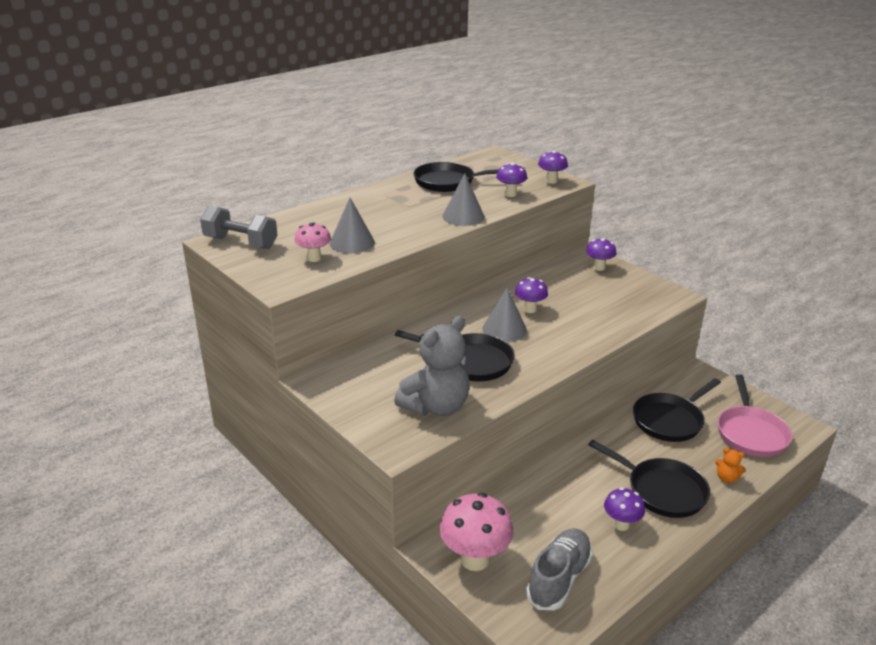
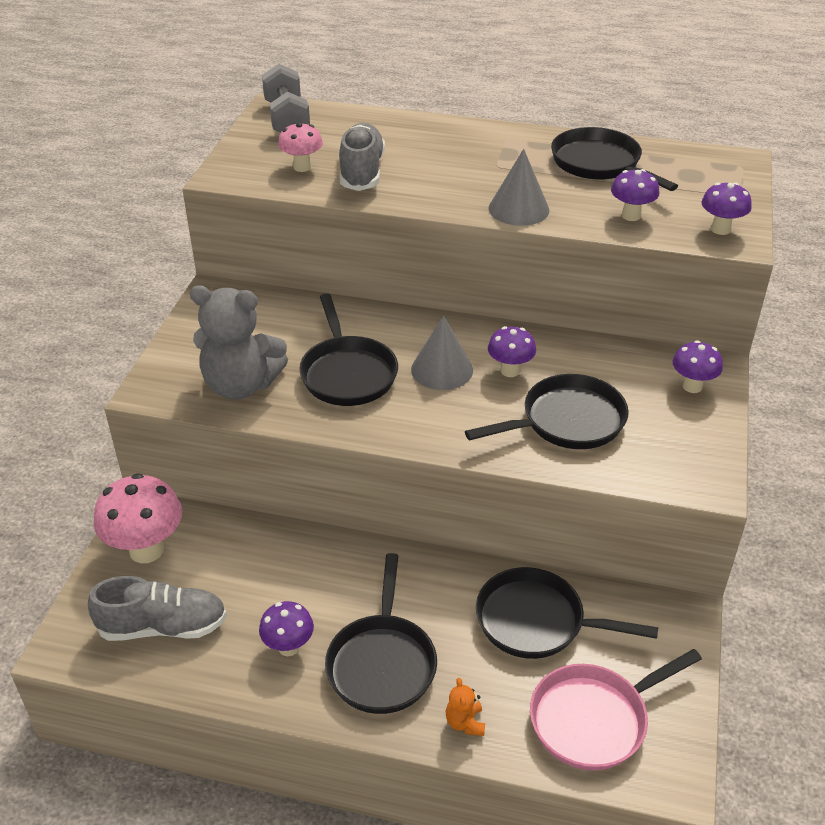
camera: 55 degrees right, 10 degrees up
(352, 243) = (361, 172): grey cone -> grey shoe
(591, 311) = (566, 421): none -> black pan

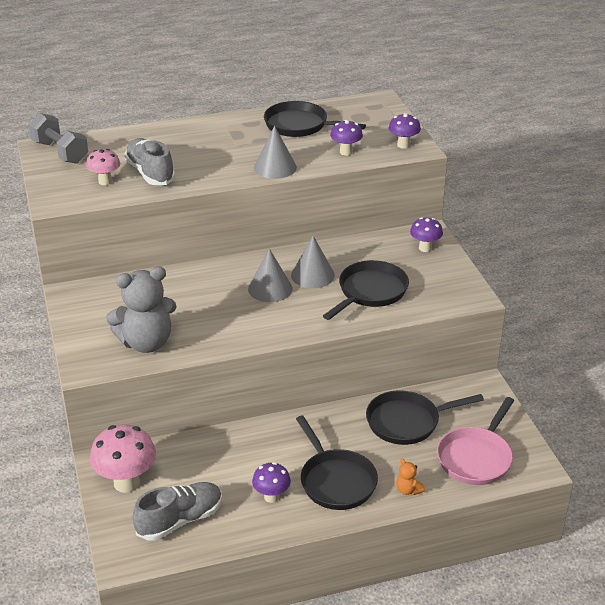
camera: 30 degrees left, 5 degrees down
(347, 373) = (211, 311): black pan -> none
(510, 371) = (312, 275): purple mushroom -> grey cone

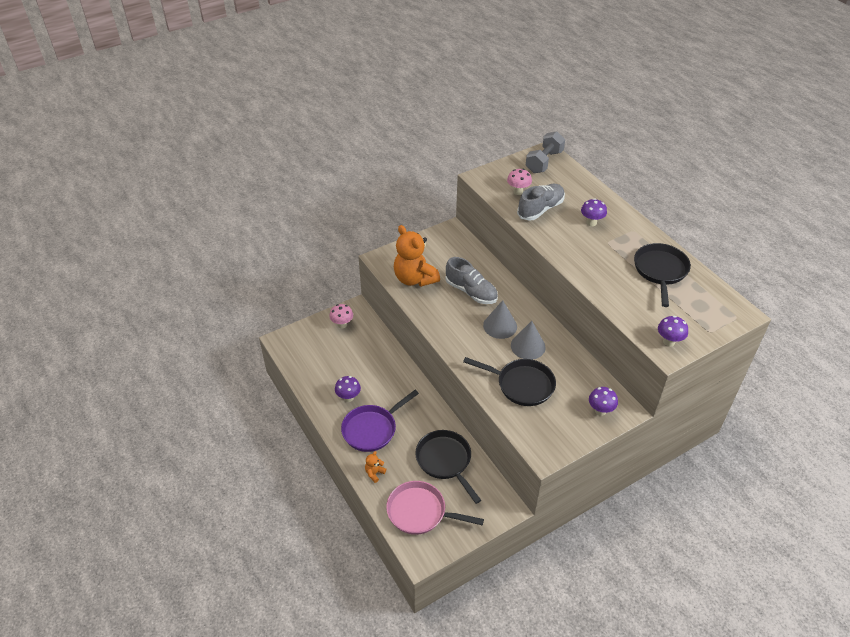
camera: 75 degrees right, 10 degrees up
(126, 483) = (342, 324): pink mushroom -> pink mushroom, size x0.58
(146, 343) = (414, 279): grey teddy bear -> orange teddy bear
(180, 520) = (317, 357): grey shoe -> grey shoe (471, 292)
(275, 167) = (585, 270): grey cone -> none
(335, 481) = (372, 429): black pan -> purple pan
(346, 152) = (634, 307): purple mushroom -> purple mushroom (591, 223)

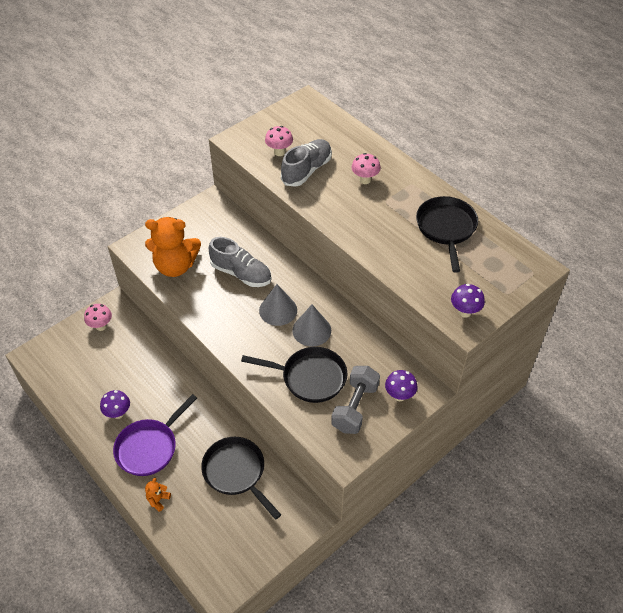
camera: 10 degrees left, 5 degrees up
(414, 279) = (175, 266): orange teddy bear -> orange teddy bear turned 45 degrees counterclockwise
(420, 512) = (215, 538): pink pan -> none
(544, 162) = (304, 112): grey dumbbell -> grey dumbbell (355, 407)
(591, 223) = (365, 180): purple mushroom -> pink mushroom

